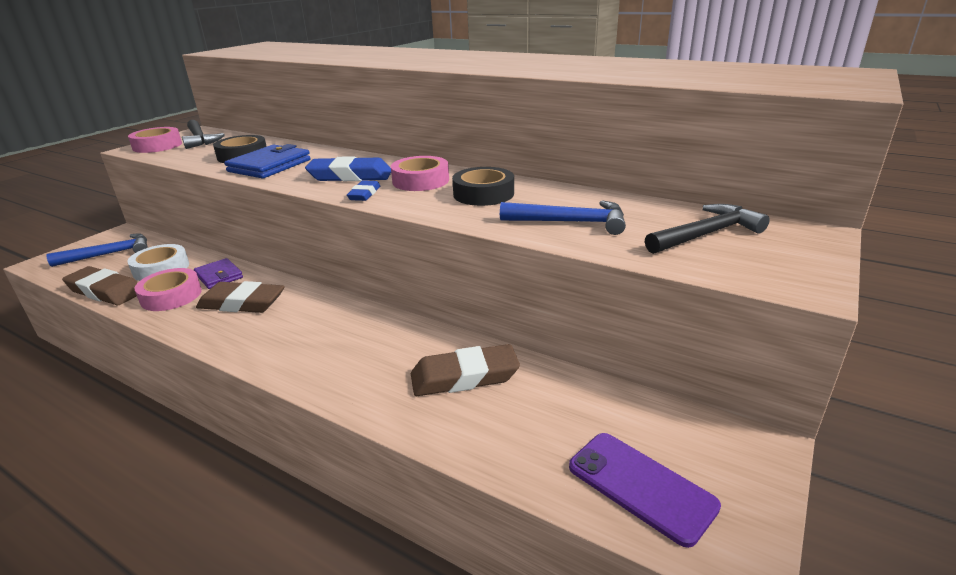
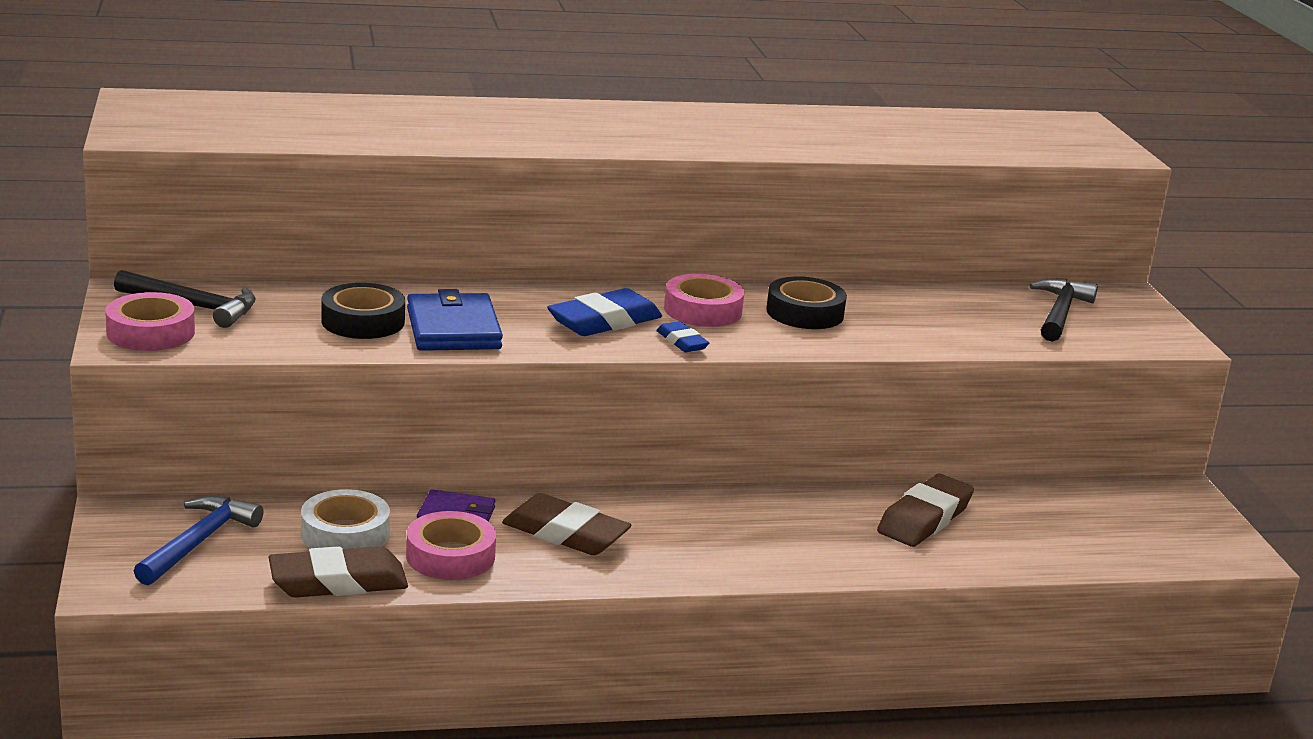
camera: 45 degrees left, 5 degrees down
(242, 303) = (565, 534): brown eraser -> brown eraser turned 60 degrees clockwise
(570, 222) = (942, 327): blue hammer -> none
(640, 486) = (1149, 541): purple phone -> none

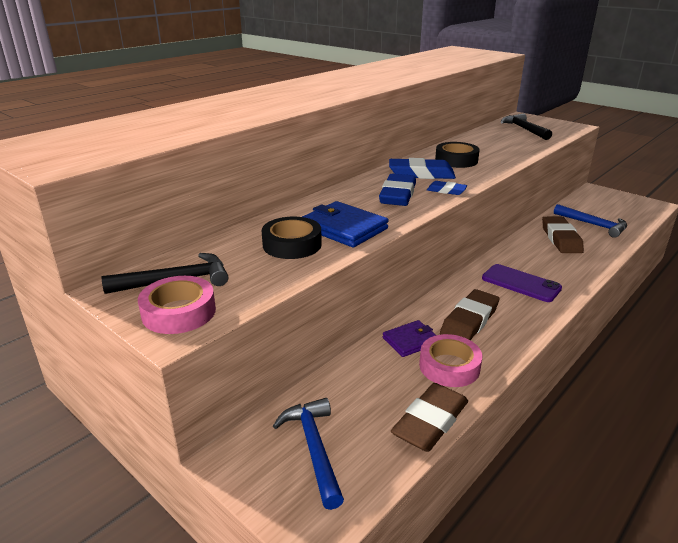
camera: 35 degrees left, 5 degrees up
(345, 533) = (380, 386): white tape -> none
(565, 534) = (469, 321): brown eraser -> brown eraser turned 45 degrees counterclockwise
(703, 310) = (421, 174): pink tape -> blue eraser
(726, 533) = (521, 283): none -> purple phone
(1033, 528) = (593, 225): none -> blue hammer

